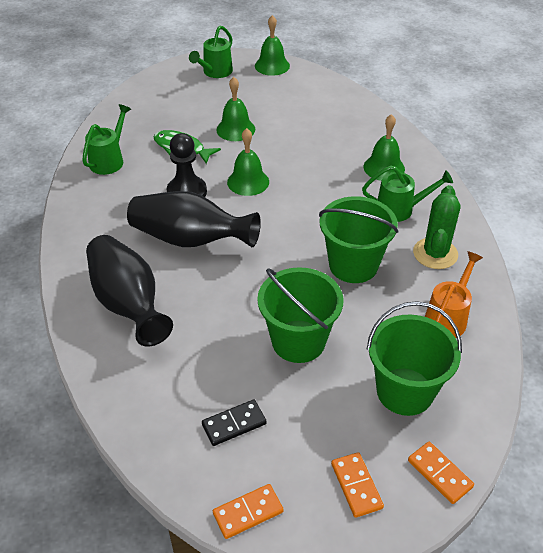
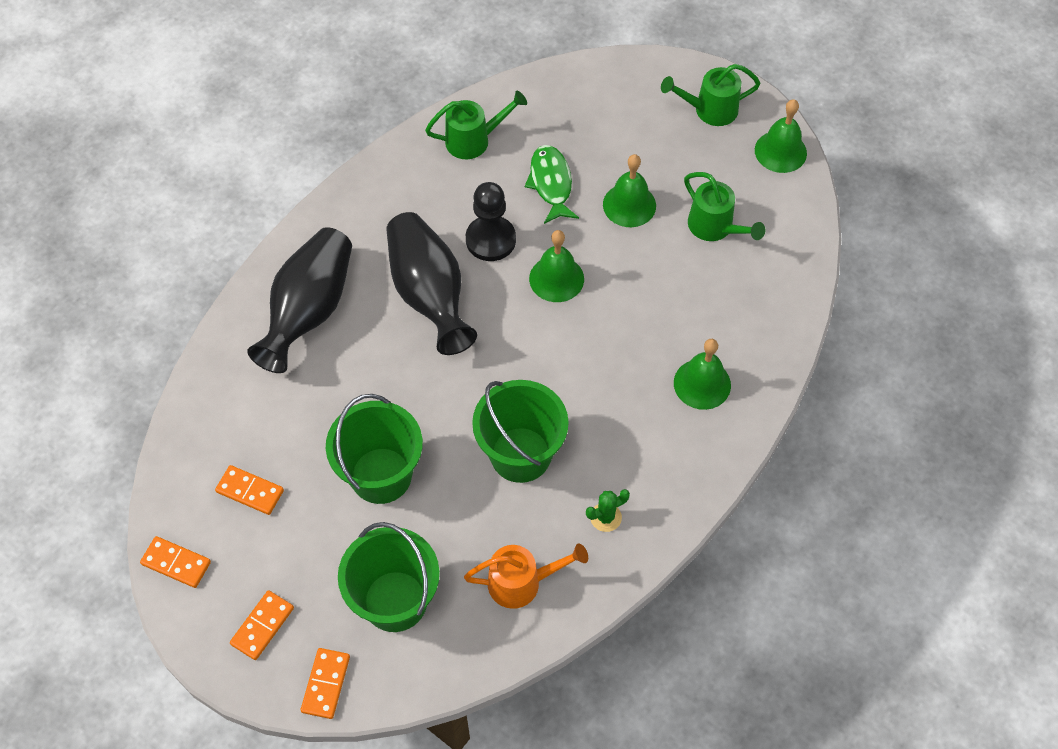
camera: 50 degrees right, 15 degrees up
(234, 424) = (250, 491): black domino -> orange domino
(400, 209) = (646, 443): green watering can -> green watering can (715, 228)
(435, 253) = (605, 517): green cactus -> green cactus, size x0.55

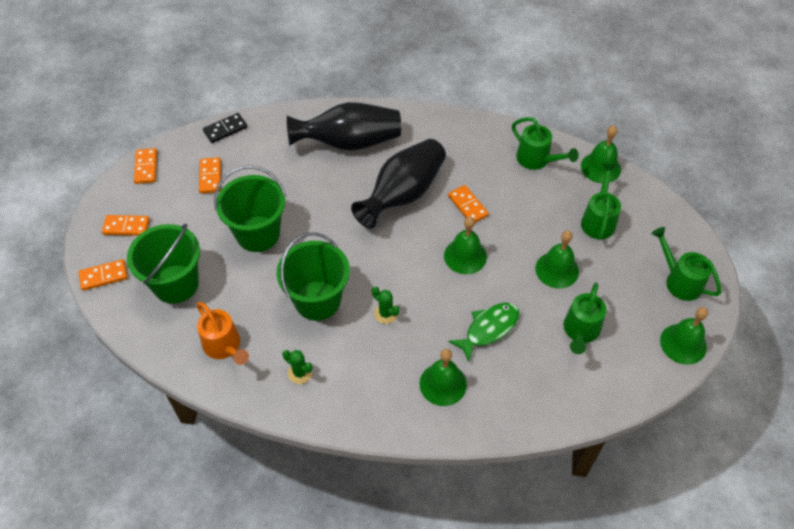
camera: 60 degrees right, 5 degrees down
(181, 439) = (225, 129): none -> black domino
(490, 240) = (467, 206): black pawn -> orange domino
(526, 90) = (600, 167): none -> green bell
(551, 183) = (538, 217): green fish -> green fish (489, 329)
(582, 394) = (385, 313): none -> green cactus
(591, 132) = (598, 219): none -> green watering can

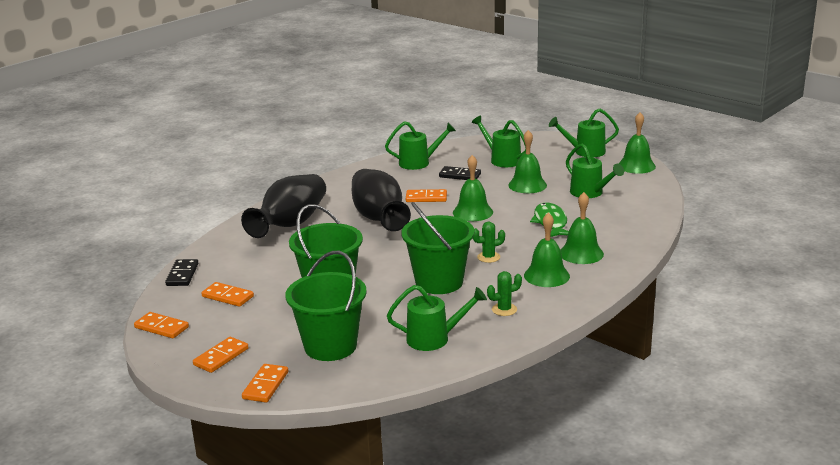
camera: 55 degrees left, 30 degrees down
(225, 347) = (435, 338): orange watering can -> green watering can
(535, 205) = (460, 175): none -> black domino
(600, 167) = (457, 146): green bell -> green bell (546, 275)

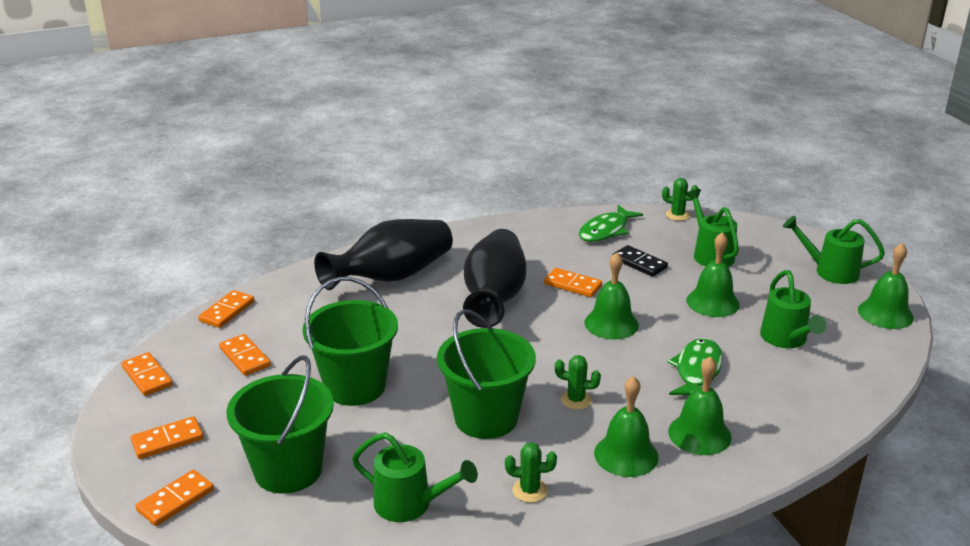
camera: 25 degrees right, 5 degrees up
(182, 275) = (227, 311): black domino -> orange domino
(419, 163) = (605, 231): green watering can -> green fish
(460, 143) = (677, 215): none -> green cactus

